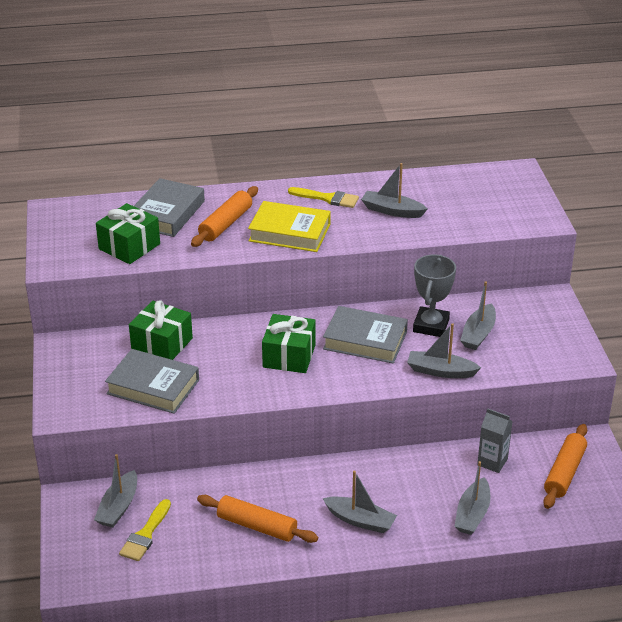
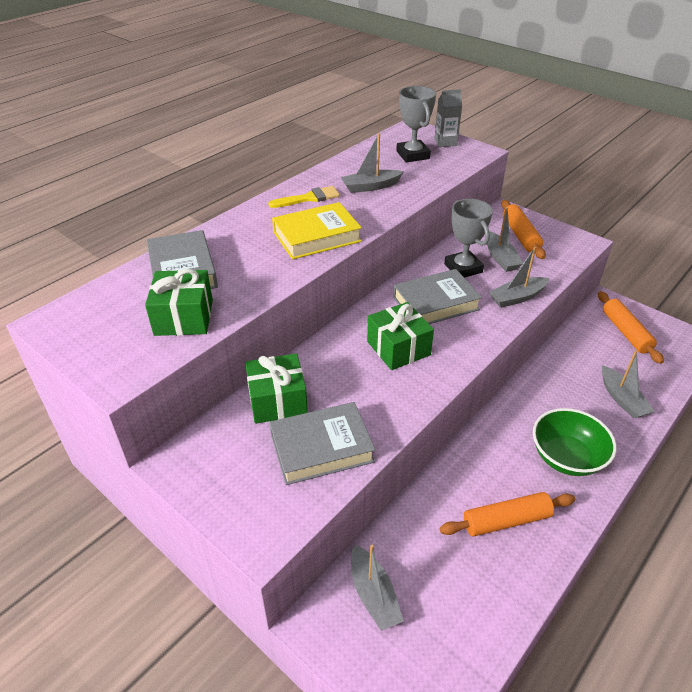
camera: 40 degrees left, 5 degrees up
(145, 534) = (431, 604): yellow brush -> none
(225, 224) = (251, 254): orange rolling pin -> orange rolling pin (520, 235)
(360, 520) = (566, 457): grey boat -> green bowl
(475, 198) = (413, 155): none -> grey trophy
(492, 462) = (579, 352): grey carton -> grey carton (445, 142)

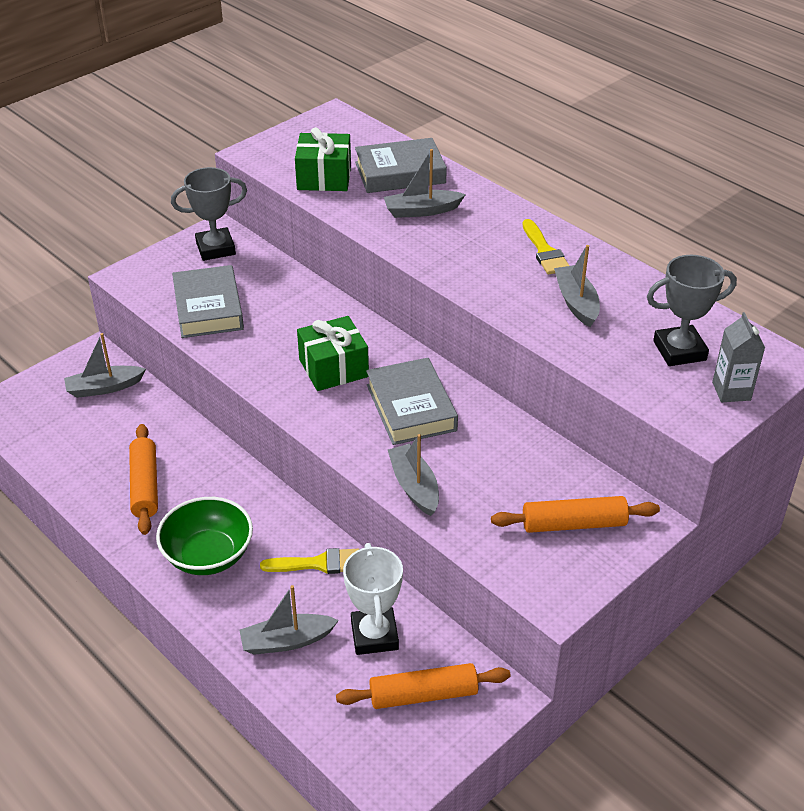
camera: 95 degrees right, 0 degrees up
(277, 400) = (274, 284): green gift -> none
(316, 236) = (454, 254): yellow book -> none
(463, 268) = (486, 444): grey trophy -> grey trophy (215, 248)
(500, 258) = (511, 488): grey boat -> grey boat (421, 211)
(546, 390) = (318, 563): none -> yellow brush
(593, 356) = (374, 635): none -> white trophy

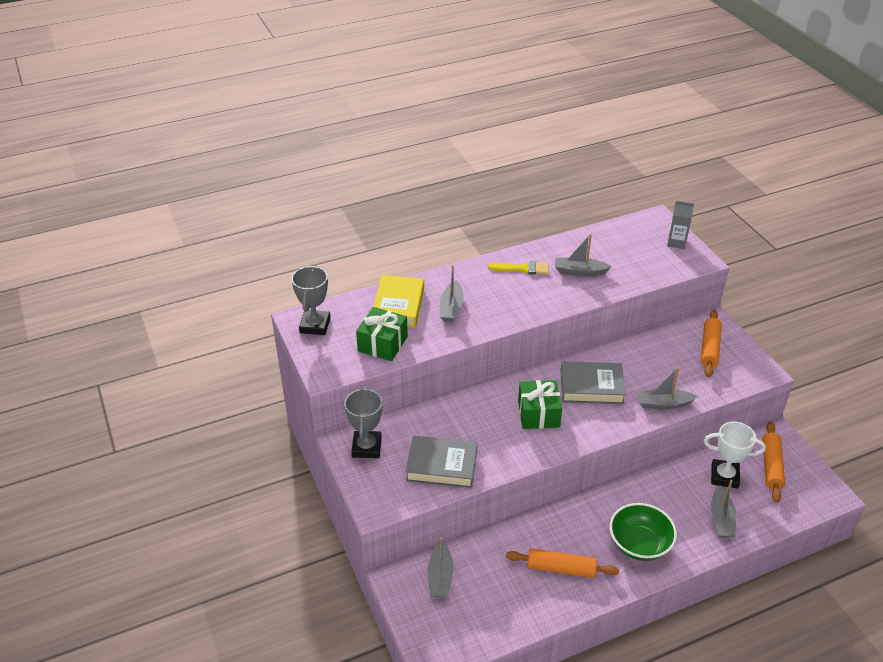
camera: 70 degrees left, 0 degrees up
(318, 563) = (661, 488): yellow brush -> none
(400, 173) = (398, 306): grey book -> yellow book
(679, 351) = (637, 248): grey trophy -> grey trophy (315, 325)

